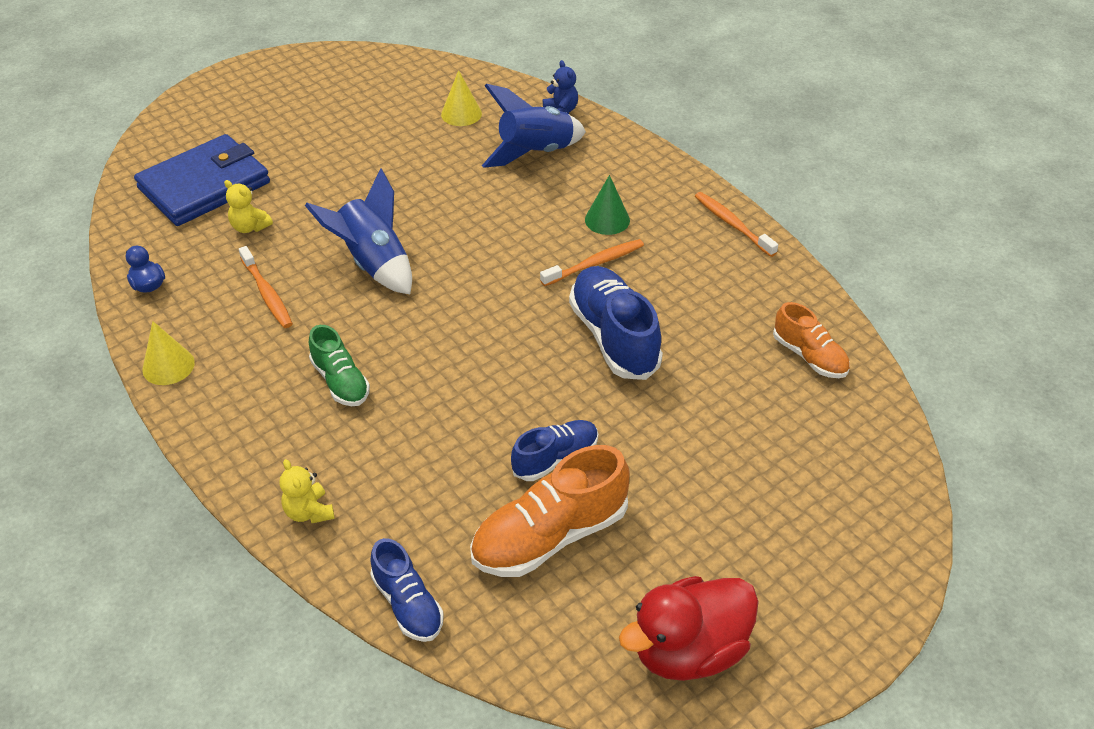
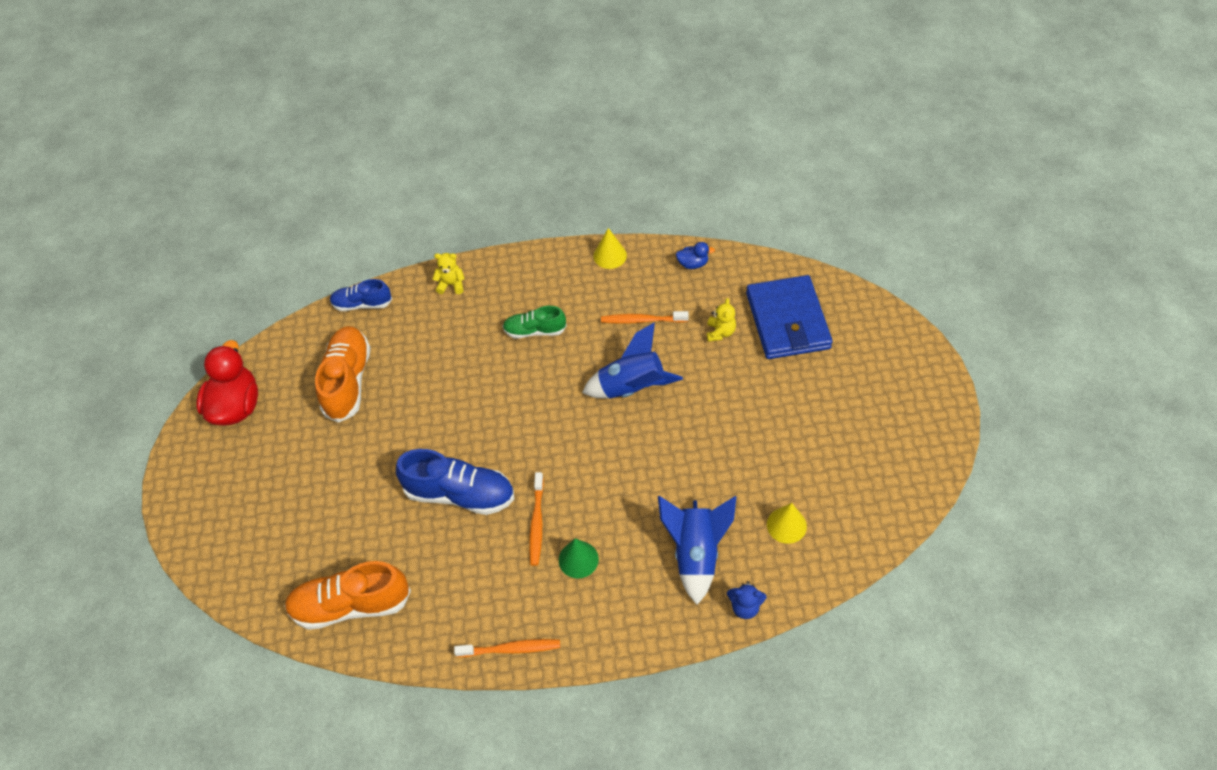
camera: 125 degrees right, 10 degrees up
(250, 227) = (720, 332): yellow teddy bear -> yellow teddy bear turned 120 degrees clockwise
(555, 459) = (393, 409): blue shoe -> none
(809, 356) = (351, 605): orange shoe -> orange shoe, size x1.67

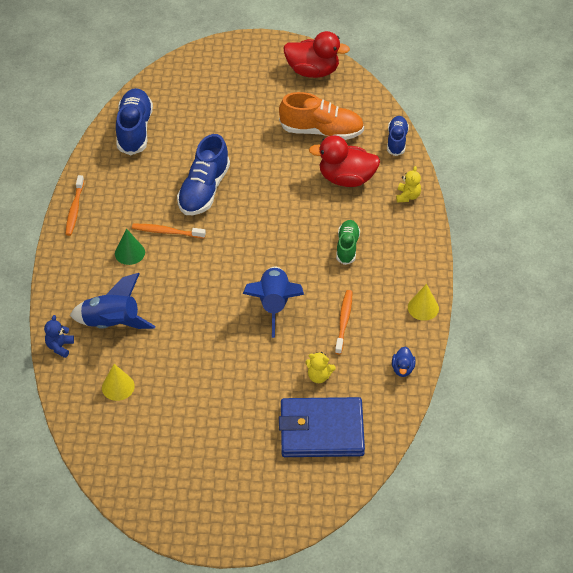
camera: 95 degrees right, 5 degrees down
(351, 605) = (134, 130): orange shoe -> blue shoe
(428, 345) = (346, 179): none -> red duck

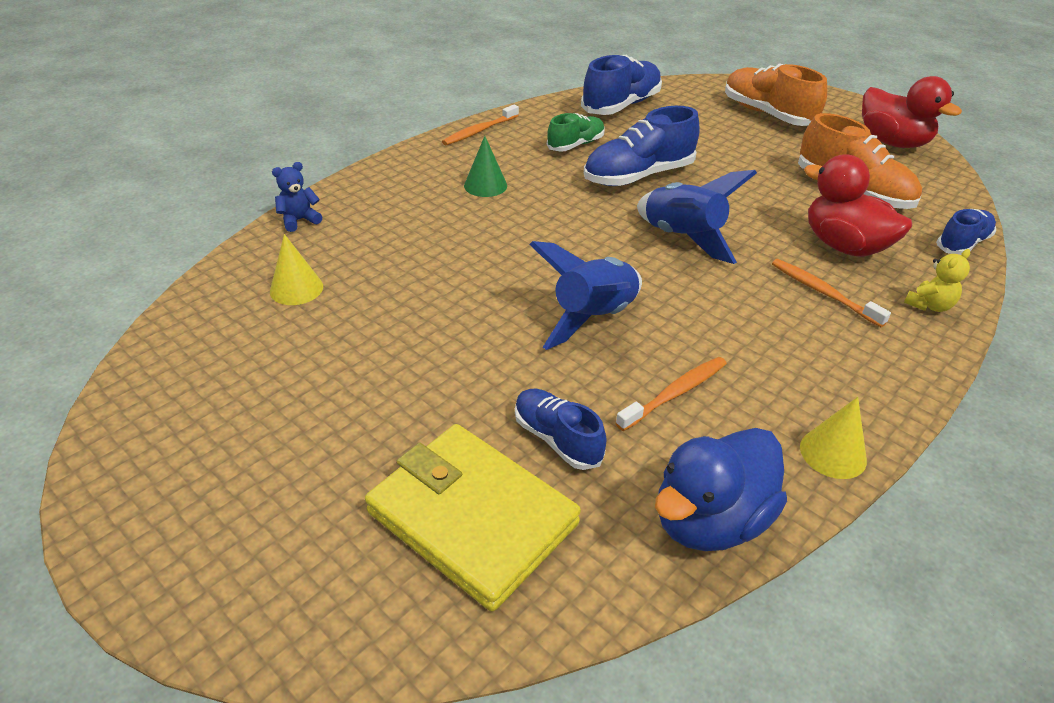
camera: 40 degrees right, 10 degrees down
(112, 323) = (379, 231): blue rocket -> blue rocket (682, 238)
(167, 232) = (549, 188): orange toothbrush -> orange toothbrush (823, 293)
(227, 85) = (767, 114): none -> orange shoe
(319, 376) = (557, 439): yellow teddy bear -> blue shoe
(321, 430) = (472, 518): blue wallet -> yellow wallet
(347, 247) = (773, 313): green shoe -> green shoe (575, 145)
(402, 369) = (710, 520): blue duck -> blue duck, size x2.14

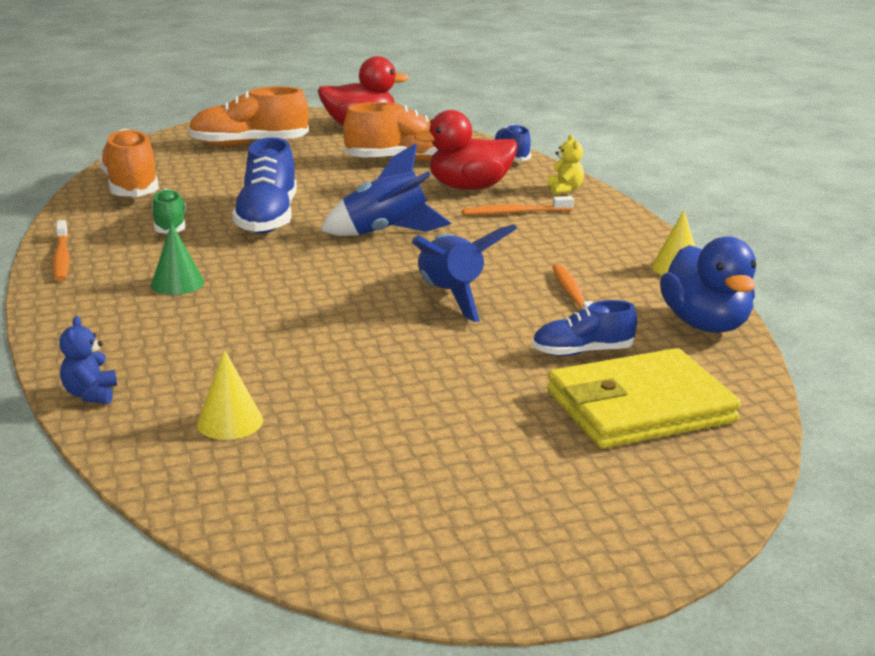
camera: 60 degrees left, 15 degrees down
(621, 106) = (131, 187): blue shoe -> orange shoe

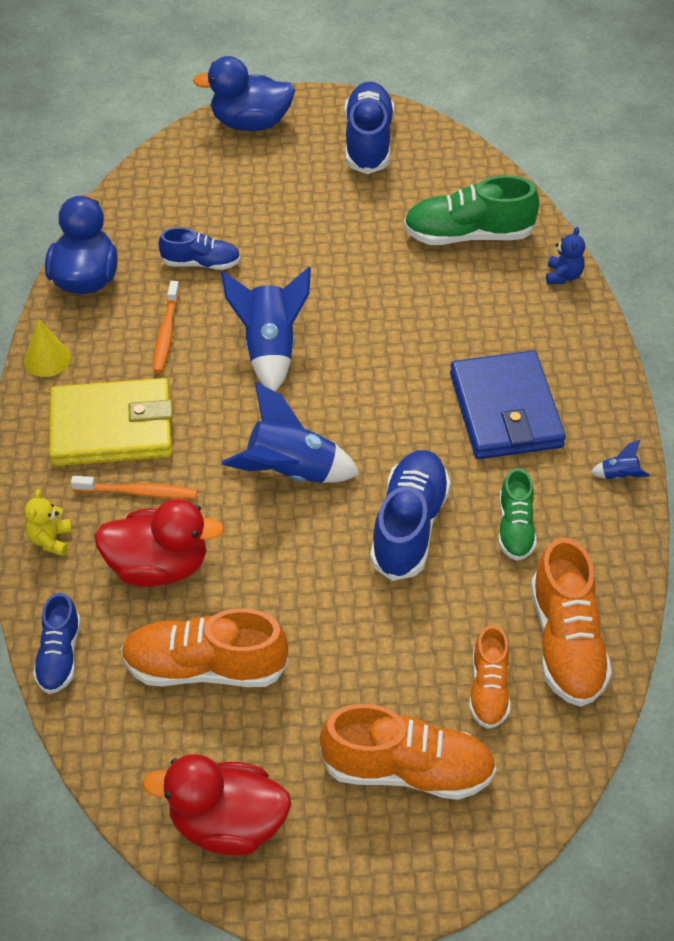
camera: 165 degrees left, 25 degrees up
(62, 258) = (619, 475): orange toothbrush -> blue rocket
(177, 283) = (505, 410): green cone -> blue wallet
(193, 169) = (488, 689): none -> orange shoe
(230, 422) = (468, 235): yellow cone -> green shoe
(425, 528) = (368, 142): none -> blue shoe
(640, 407) = (196, 205): yellow wallet -> yellow wallet (112, 428)
(648, 529) = (250, 123): none -> blue duck

